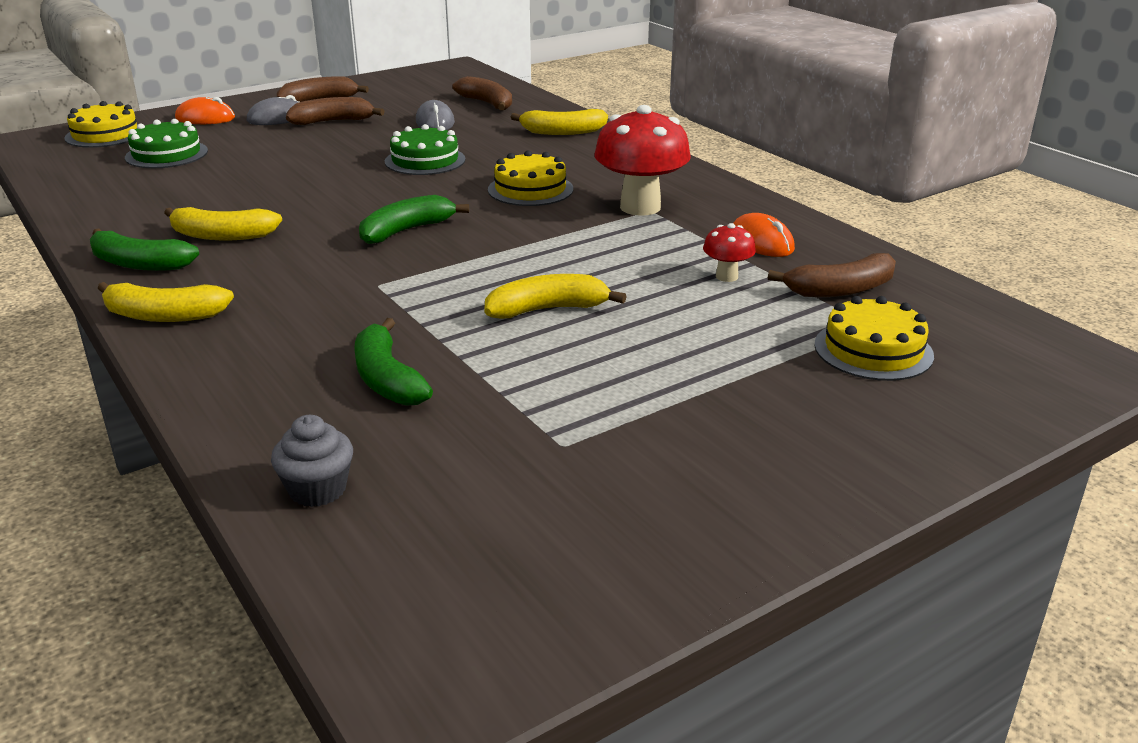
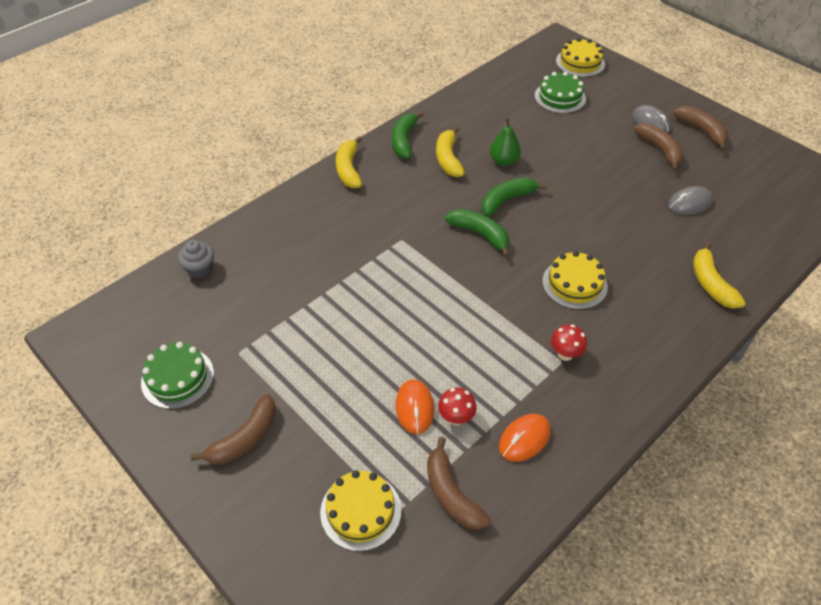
camera: 80 degrees right, 20 degrees up
(205, 118) = (632, 91): orange mouse -> orange mouse (414, 408)
(267, 201) = (503, 161): none -> green pear
(387, 379) = (296, 269): green banana -> green banana (507, 200)
(425, 160) = (605, 216): green cake -> green cake (177, 378)
(487, 103) = (754, 224): brown banana -> brown banana (245, 438)
(548, 309) = (385, 323): yellow banana -> none
(640, 207) = (565, 354): red mushroom -> red mushroom, size x0.48

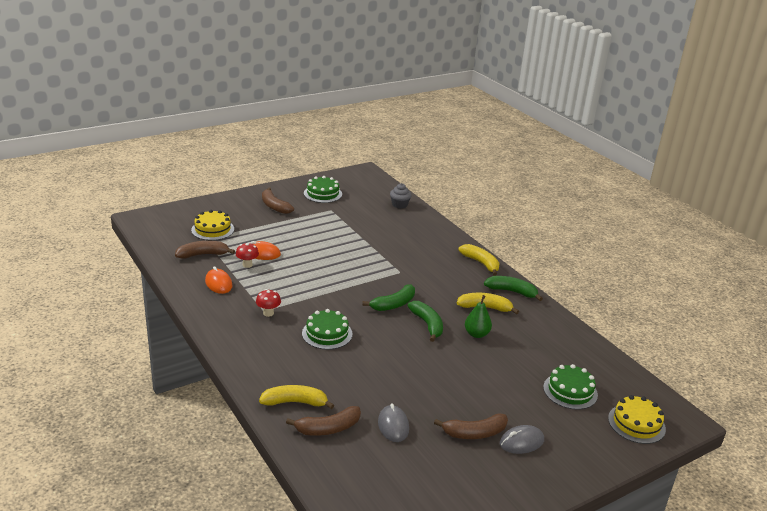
camera: 100 degrees right, 20 degrees down
(349, 169) = (481, 263): yellow banana -> yellow banana turned 45 degrees clockwise
(574, 284) = (327, 333): yellow cake -> green cake
(701, 131) = (501, 477): brown banana -> brown banana (328, 428)

